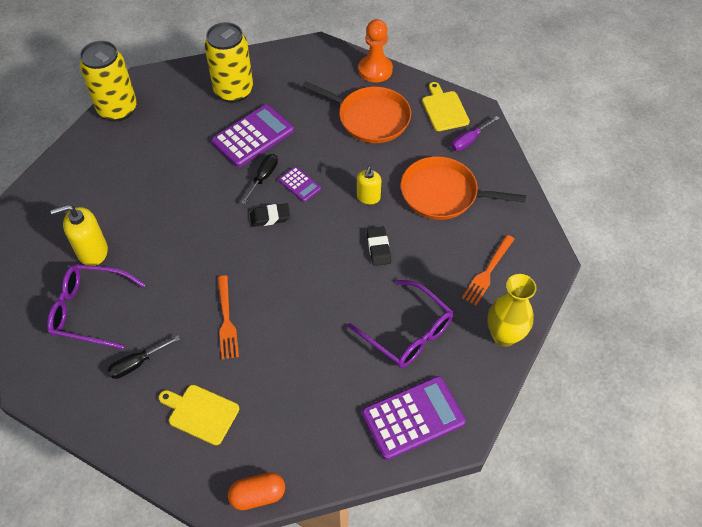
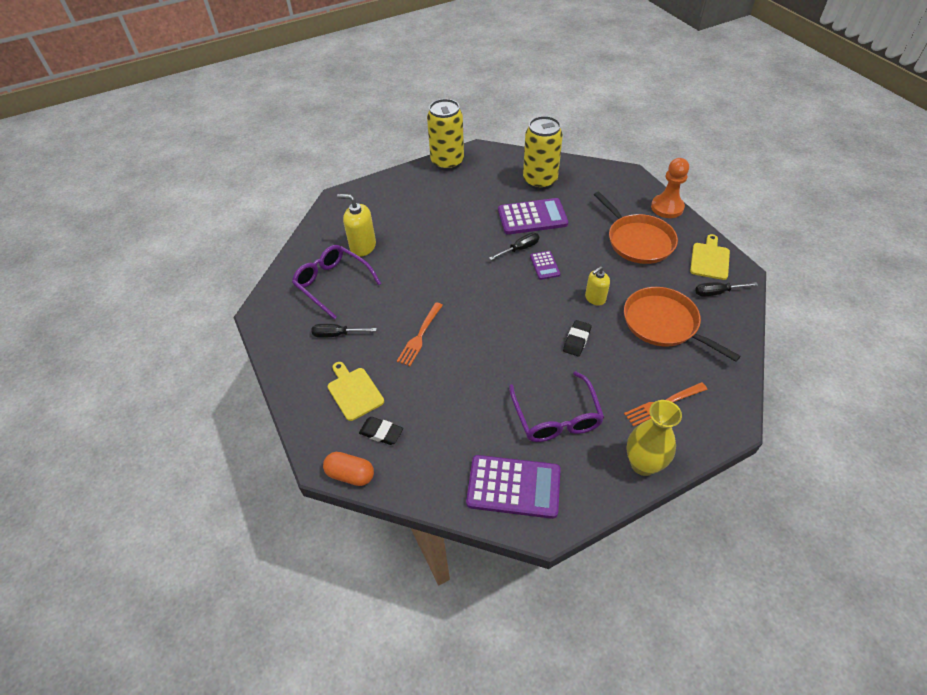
camera: 35 degrees right, 5 degrees down
(270, 217) = (505, 279): black eraser -> black eraser (381, 432)
(469, 140) = (717, 292): purple screwdriver -> black screwdriver

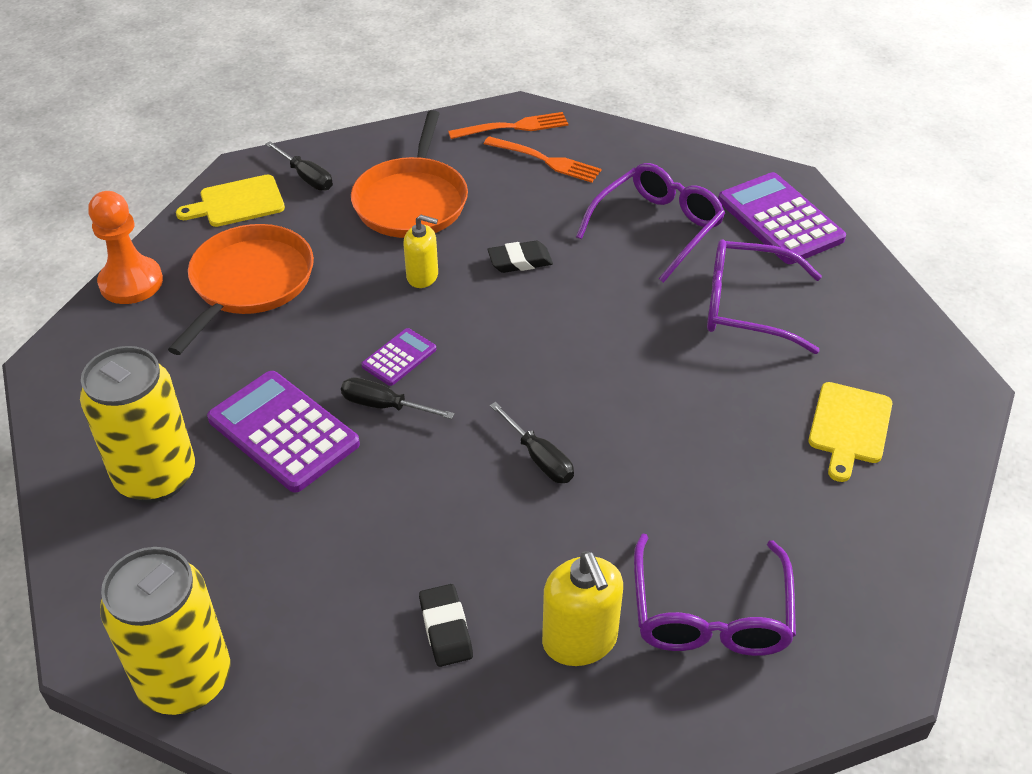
camera: 130 degrees left, 5 degrees down
(337, 334) = (793, 521): black screwdriver -> black screwdriver (539, 458)
(350, 474) = (941, 351): orange capsule -> none
(381, 432) = (862, 360): black eraser -> black eraser (446, 629)
(420, 336) = (684, 418): orange fork -> orange fork (513, 127)
(461, 412) = (747, 307): none -> purple glasses
(643, 464) = (640, 148): yellow vase -> none

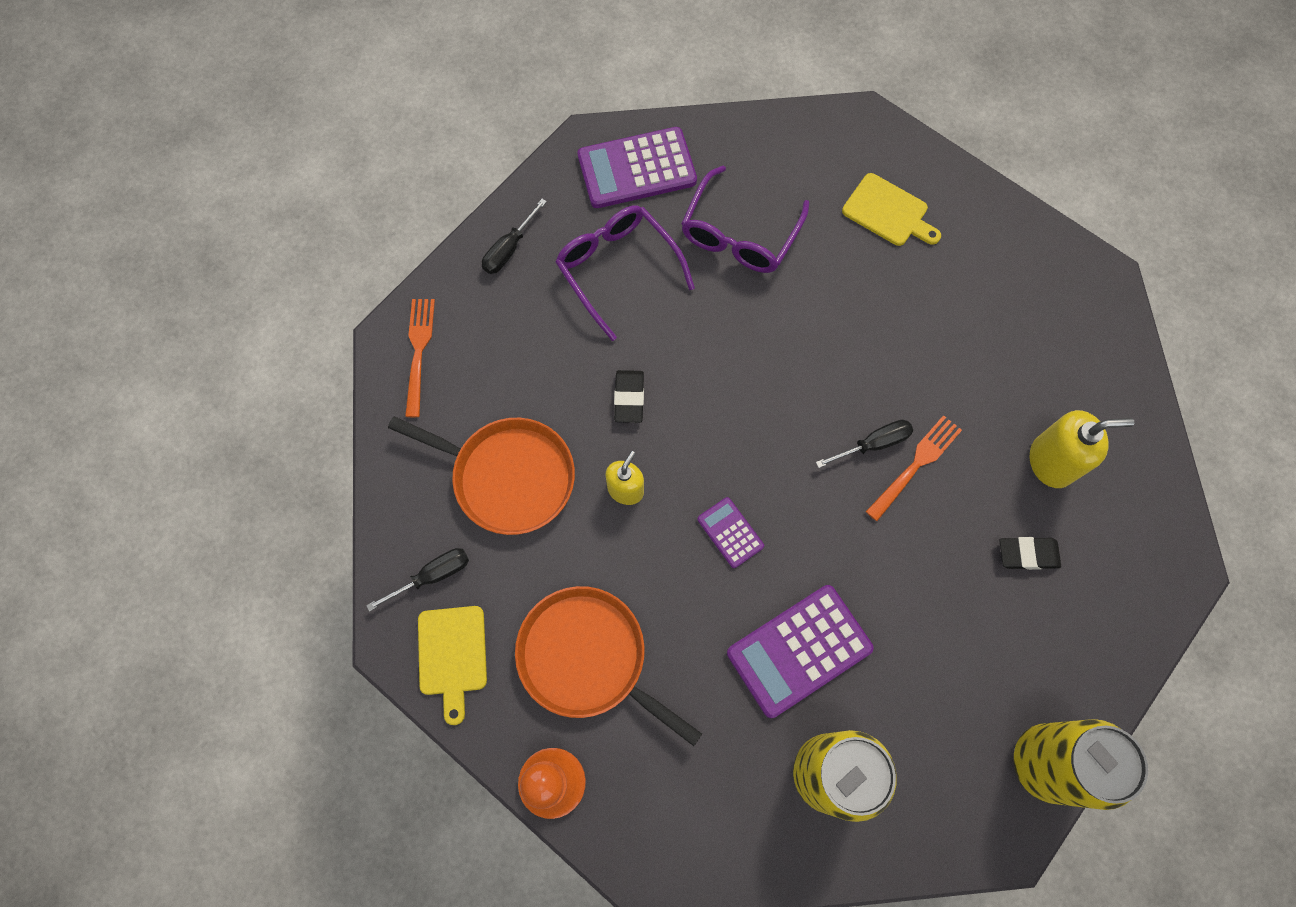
camera: 75 degrees left, 25 degrees up
(384, 406) = (787, 557): black screwdriver -> black screwdriver (509, 249)
(545, 160) = (485, 336): orange fork -> orange fork (915, 465)
(710, 613) = (1042, 367): purple glasses -> none

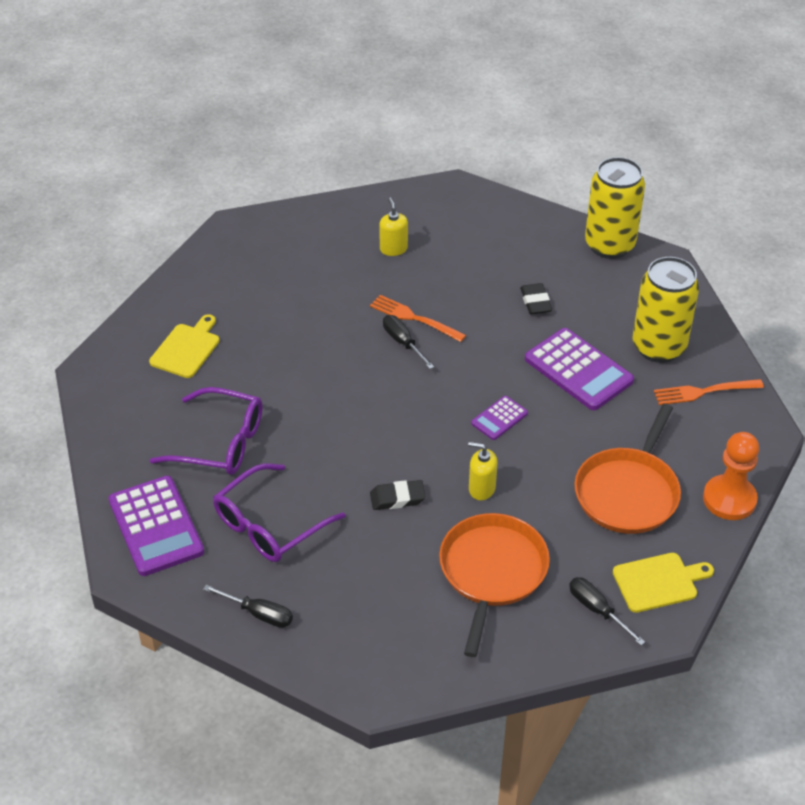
camera: 100 degrees left, 25 degrees down
(419, 352) = (384, 667): orange fork -> orange fork (704, 392)
(1027, 554) = (468, 258): black eraser -> black eraser (535, 302)
(1051, 462) = (393, 249): yellow soap dispenser -> yellow soap dispenser, size x0.66

